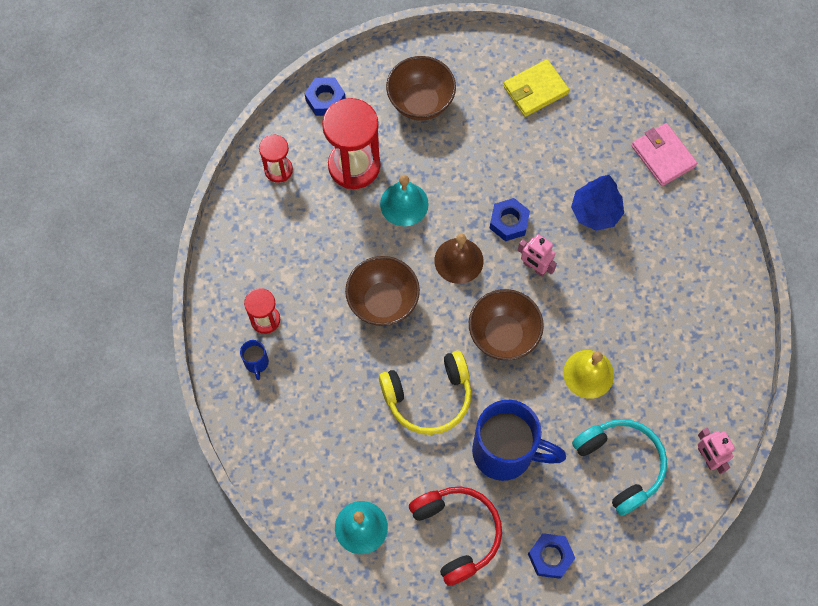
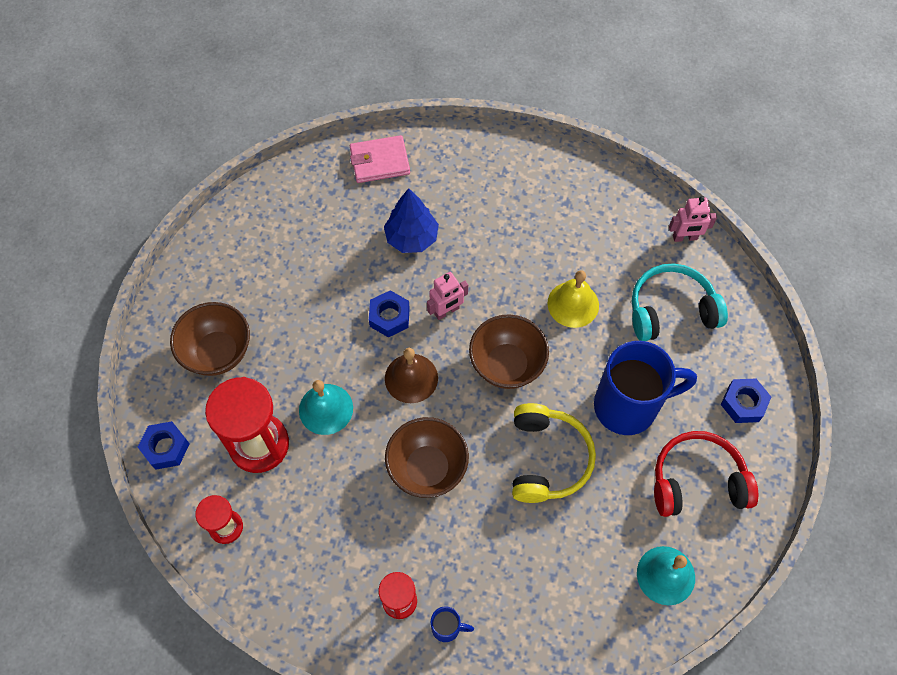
camera: 70 degrees left, 5 degrees down
(506, 452) = (628, 406): blue mug -> blue mug turned 45 degrees clockwise
(535, 90) = (258, 242): yellow wallet -> none

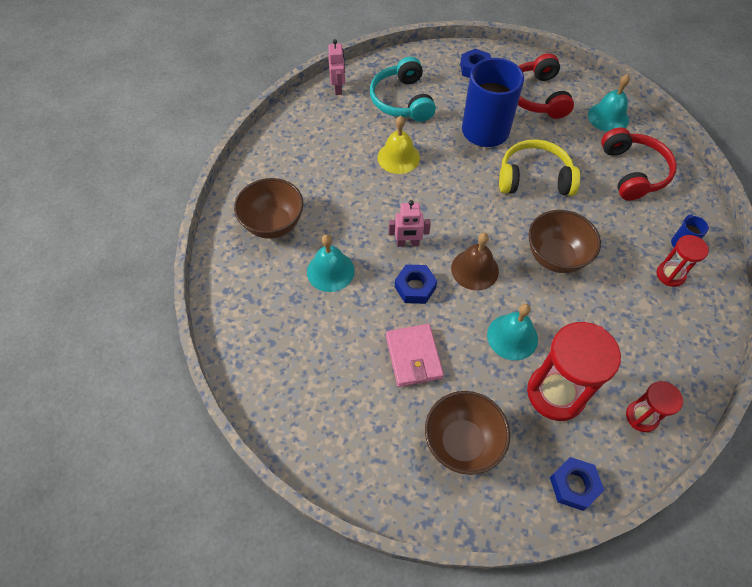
camera: 90 degrees left, 5 degrees down
(379, 161) = (239, 300): pink wallet -> pink wallet (413, 357)
(411, 238) = (330, 271): blue tree -> turquoise bell
(446, 311) = (407, 243): pink robot -> pink robot turned 120 degrees clockwise
(506, 365) = (456, 202): brown bowl -> brown bowl (273, 224)
(564, 589) = (633, 172): none -> red headphones

